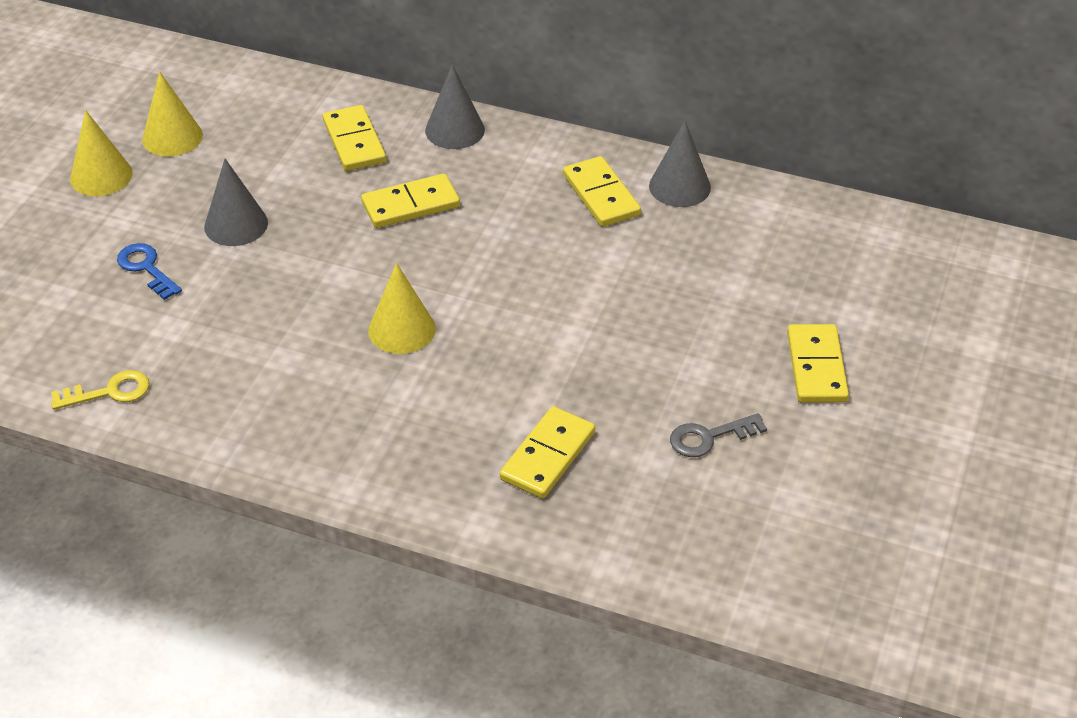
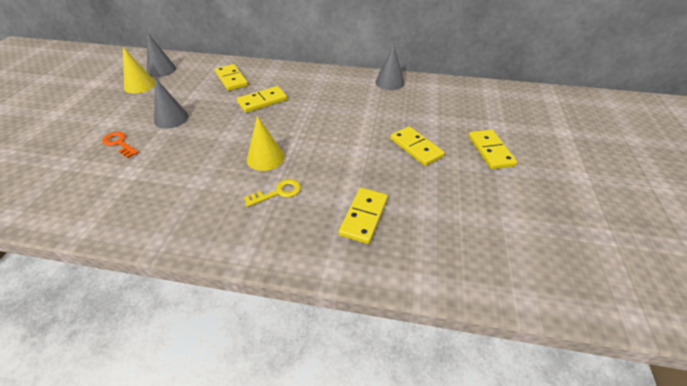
camera: 10 degrees left, 0 degrees up
(101, 176) = (100, 104): yellow cone -> none
(109, 392) = (87, 213): yellow key -> yellow key (278, 192)
(146, 268) = (119, 143): blue key -> orange key
(455, 130) = (279, 71): grey cone -> grey cone (161, 70)
(601, 195) = (354, 89): yellow domino -> yellow domino (416, 148)
(709, 437) = (451, 194): grey key -> none

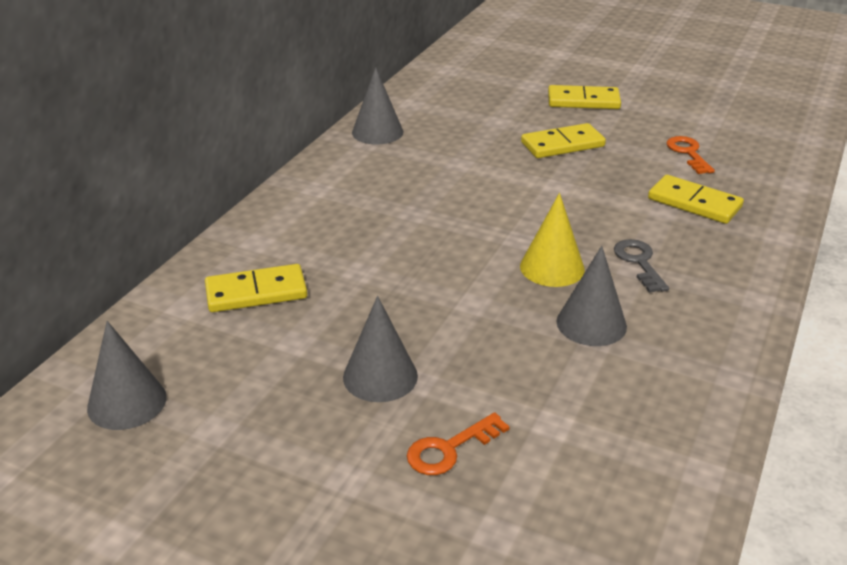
camera: 75 degrees left, 10 degrees down
(140, 85) = (191, 437): yellow cone -> none
(212, 177) = (591, 323): none -> grey cone
(262, 101) = (371, 259): yellow domino -> none
(278, 192) = (639, 262): yellow key -> grey key
(441, 211) = (688, 153): none -> orange key

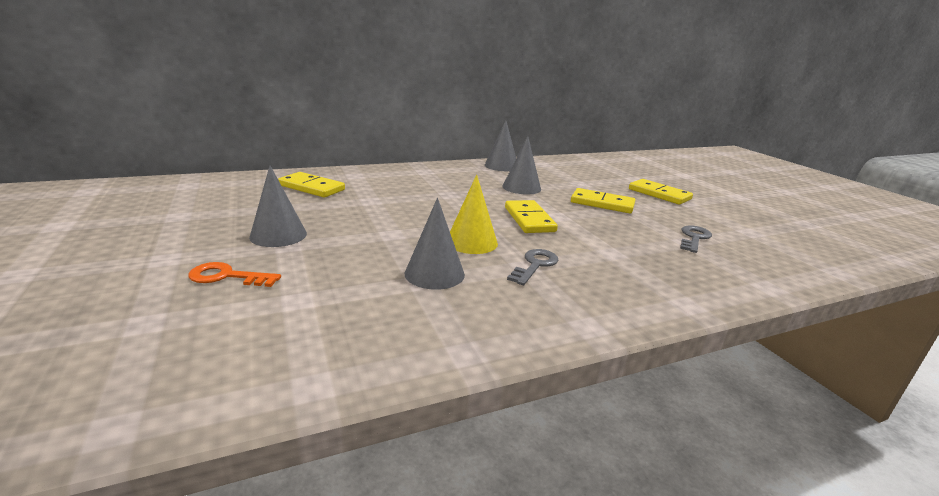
camera: 40 degrees right, 10 degrees down
(127, 402) = (180, 194): grey cone -> grey cone (521, 187)
(688, 153) = (694, 238): orange key -> grey key
(694, 203) = (645, 259): yellow domino -> yellow domino (529, 219)

